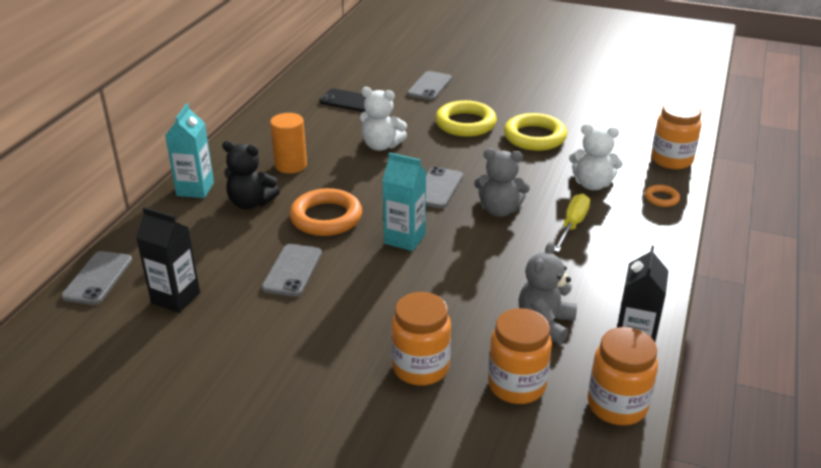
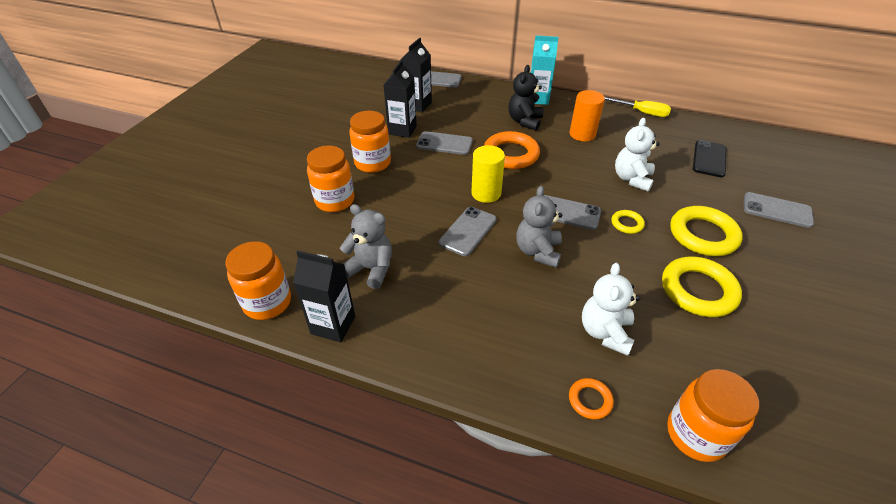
camera: 90 degrees right, 10 degrees up
(248, 311) = (402, 130): none -> black carton
(404, 239) = (486, 193): turquoise carton -> yellow cylinder
(453, 157) = (627, 224): none -> yellow ring
(473, 253) = (468, 231): none -> grey phone
(516, 385) = (305, 247): orange jar -> orange jar (372, 163)
(572, 225) = (519, 304): yellow screwdriver -> yellow screwdriver (641, 112)

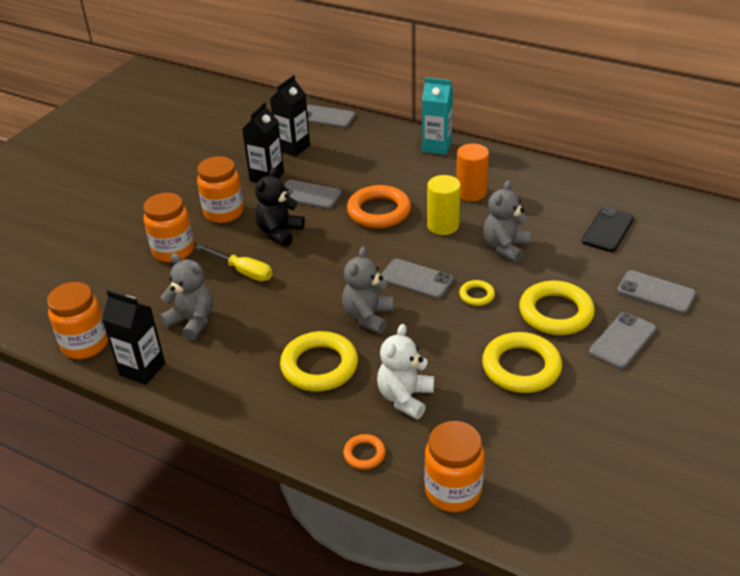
camera: 10 degrees right, 5 degrees down
(468, 231) = (302, 291): grey phone -> grey phone (622, 341)
(486, 193) = (335, 253): yellow cylinder -> yellow cylinder (443, 226)
(510, 306) = (319, 366): none -> yellow ring
(524, 121) = (410, 174): black teddy bear -> black teddy bear (279, 233)
(632, 179) = (505, 247): white teddy bear -> grey teddy bear
(641, 112) = (554, 170): yellow screwdriver -> yellow screwdriver (243, 271)

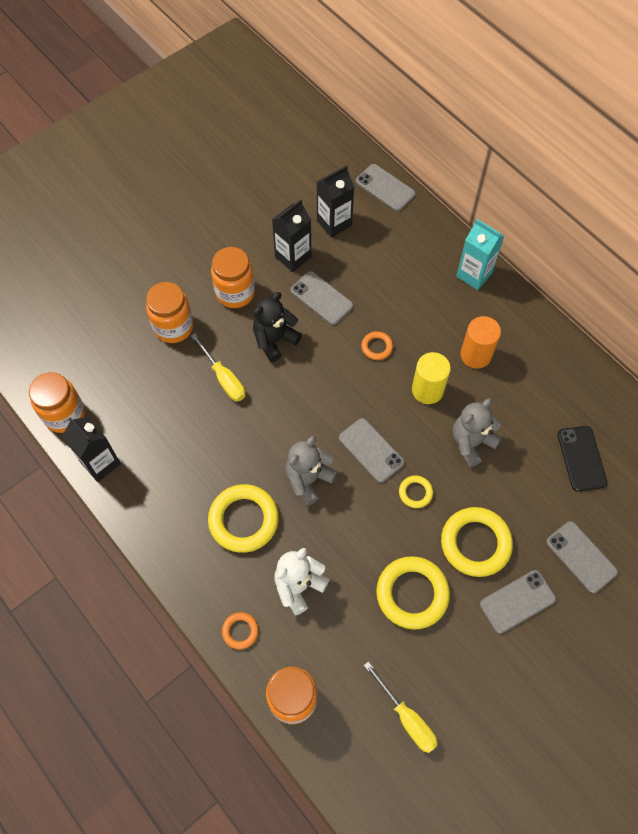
camera: 20 degrees right, 25 degrees up
(192, 321) = (159, 423): grey teddy bear -> none
(379, 211) = (377, 347): orange ring -> orange ring, size x0.49
(579, 464) = (406, 718): none -> yellow screwdriver
(608, 230) = (581, 458): black phone -> black phone turned 60 degrees counterclockwise

